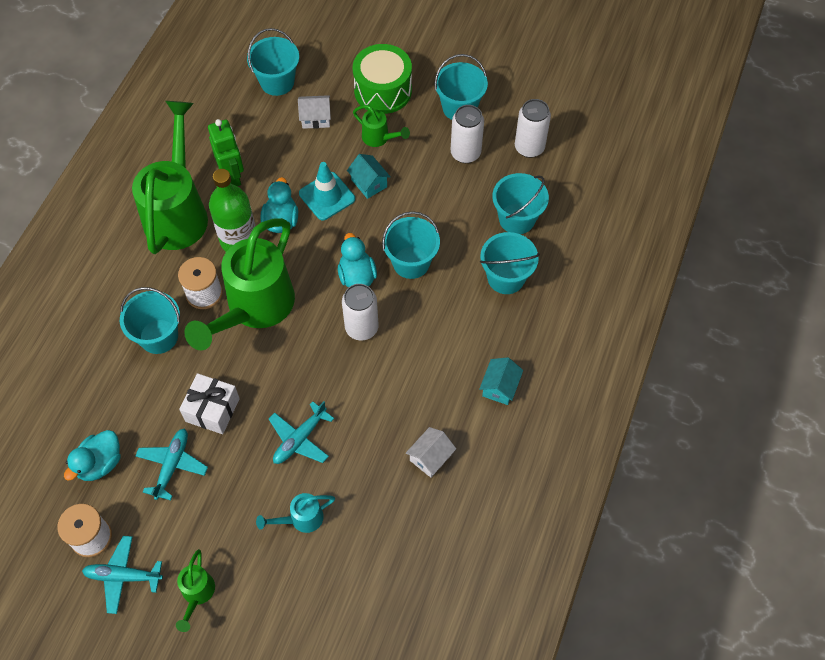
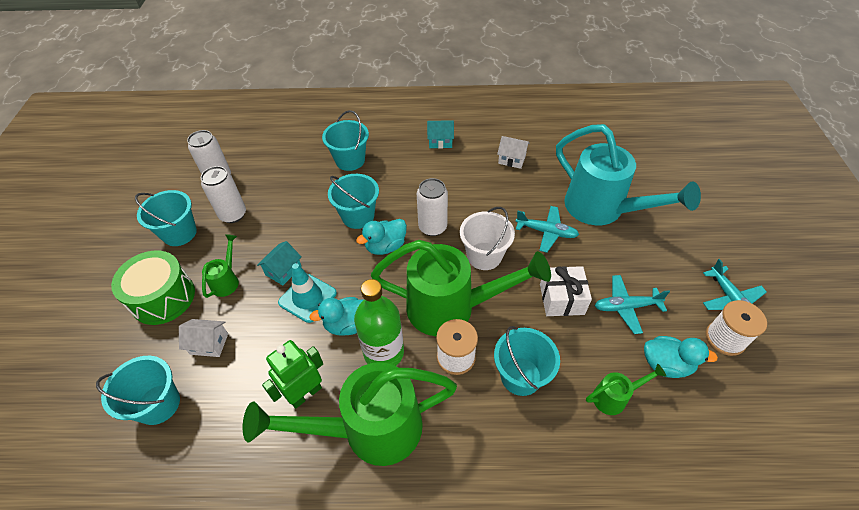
camera: 110 degrees left, 10 degrees down
(197, 594) = (700, 247): green watering can -> green watering can (615, 397)
(299, 362) = (484, 256): none -> white bucket
(301, 519) = (603, 210): turquoise watering can -> turquoise watering can, size x2.29
(316, 118) = (209, 344): white house -> white house turned 60 degrees counterclockwise
(517, 219) = (293, 168): turquoise bucket -> none

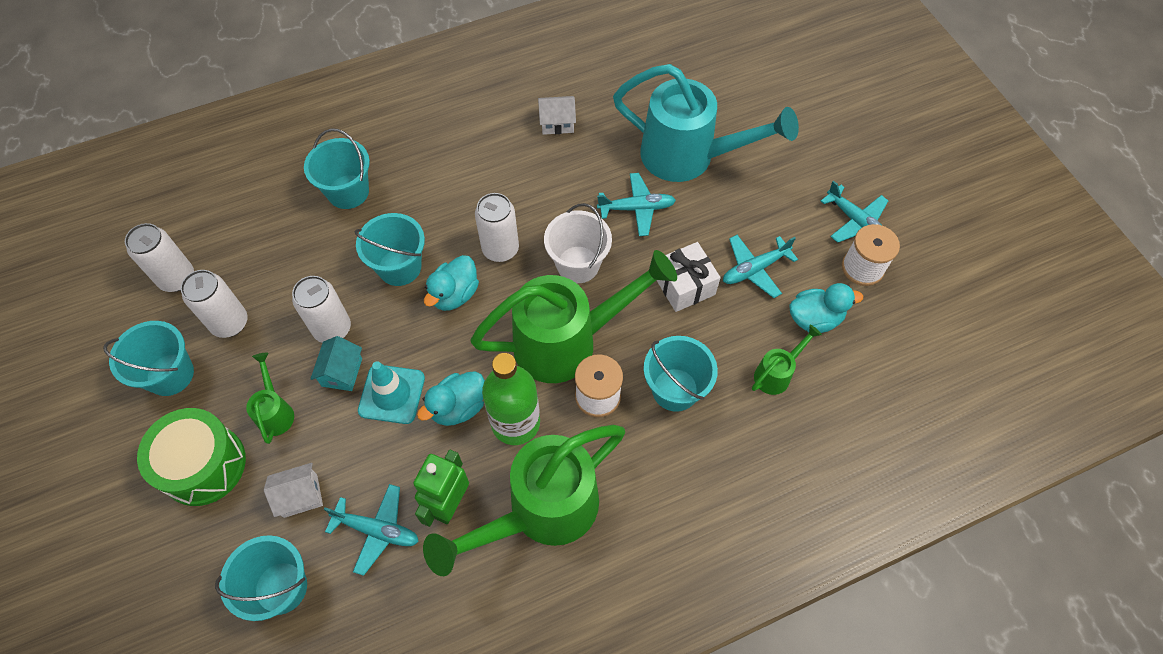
camera: 25 degrees left, 10 degrees up
(245, 391) = (377, 530): none -> turquoise plane
(293, 240) = (332, 329): none -> white can
(440, 141) = (455, 125): turquoise house -> none

